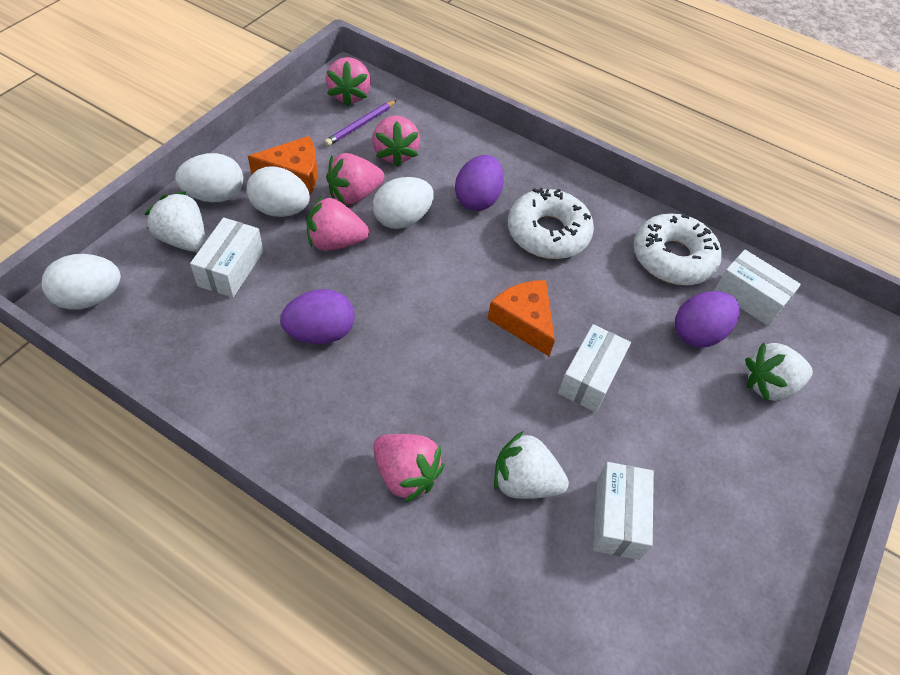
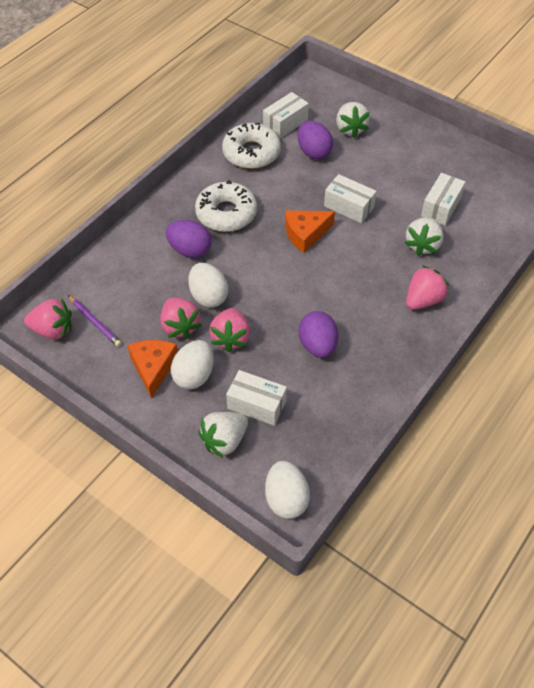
camera: 80 degrees left, 0 degrees up
(215, 195) = (175, 423): white egg -> none
(395, 153) = (134, 299): pink strawberry -> none
(617, 518) = (441, 207): white box -> white box turned 75 degrees counterclockwise

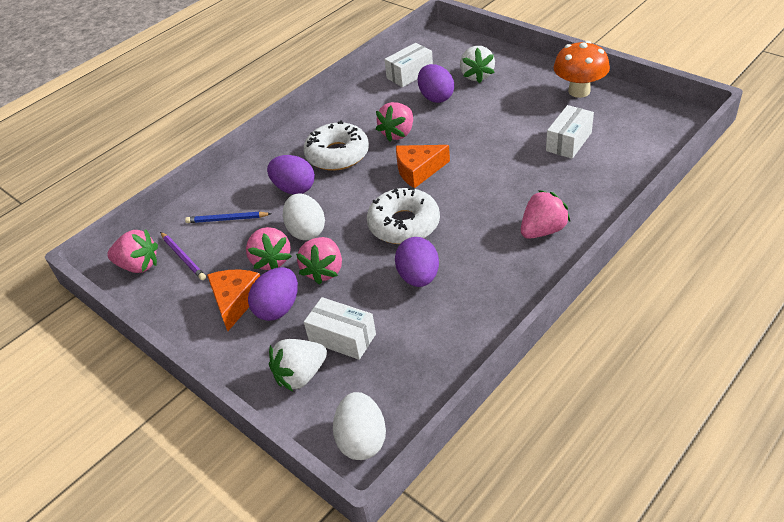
camera: 10 degrees right, 10 degrees down
(130, 282) = (227, 219): none -> blue pencil
(194, 375) = (278, 308): white egg -> purple egg
(251, 153) = (371, 100): white donut -> white donut (404, 224)
(281, 192) = (398, 133): none -> pink strawberry
(349, 207) = (468, 144): white box -> none
(423, 245) = (546, 177): white strawberry -> none
(447, 151) = (579, 91): none -> orange mushroom

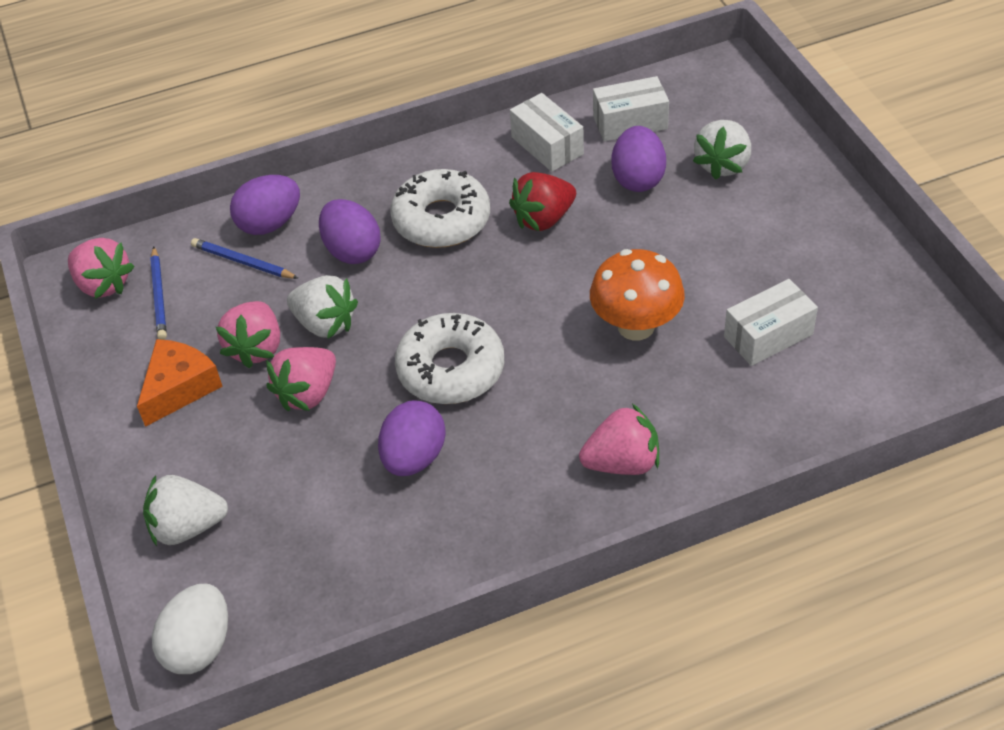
camera: 25 degrees right, 5 degrees up
(183, 257) = (159, 296): purple pencil -> blue pencil
(278, 308) = (221, 421): purple egg -> purple egg (270, 224)
(306, 231) = (325, 324): white egg -> white strawberry
(342, 338) = (266, 499): white box -> white box (547, 145)
(398, 133) = (543, 219): pink strawberry -> red strawberry
(418, 171) = (527, 292): orange cheese -> none
(579, 91) = (851, 254): orange mushroom -> orange mushroom (636, 326)

